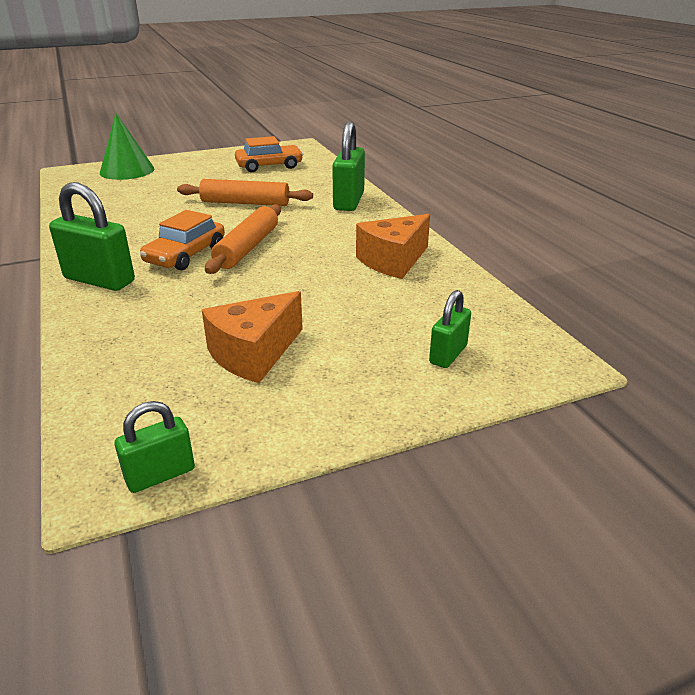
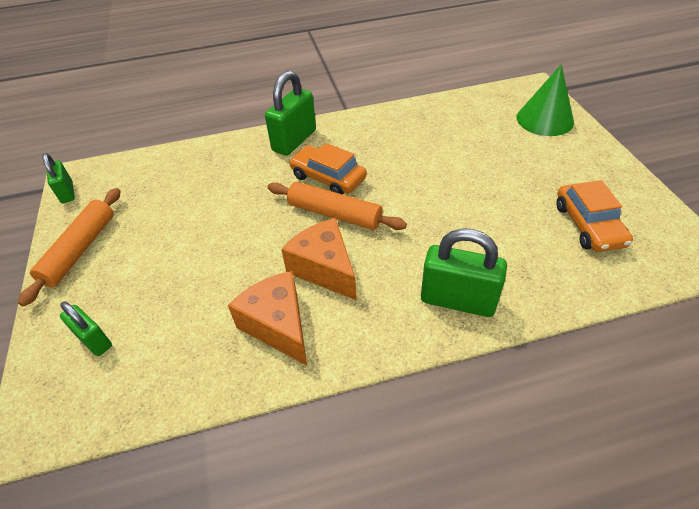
camera: 100 degrees right, 15 degrees up
(245, 203) = (451, 208): orange rolling pin -> orange rolling pin (80, 250)
(254, 354) = (158, 223): orange cheese -> orange cheese (325, 268)

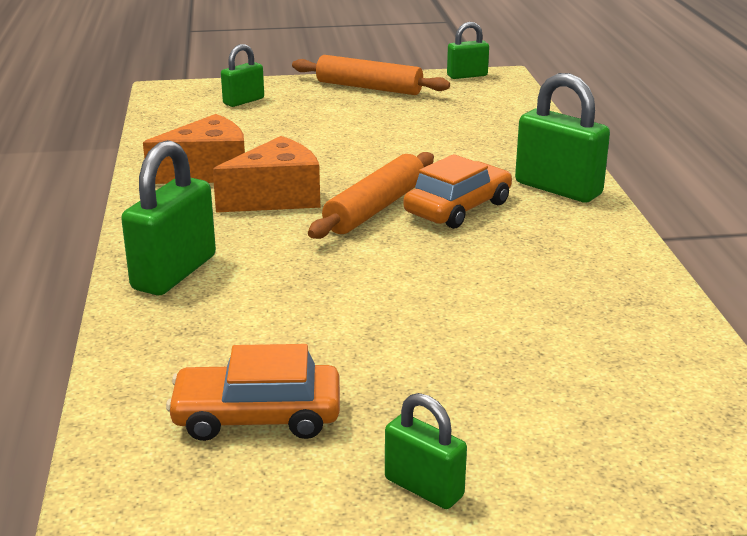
camera: 95 degrees right, 20 degrees down
(544, 119) = (620, 451): green cone -> none
(602, 166) = (424, 488): none -> green padlock

